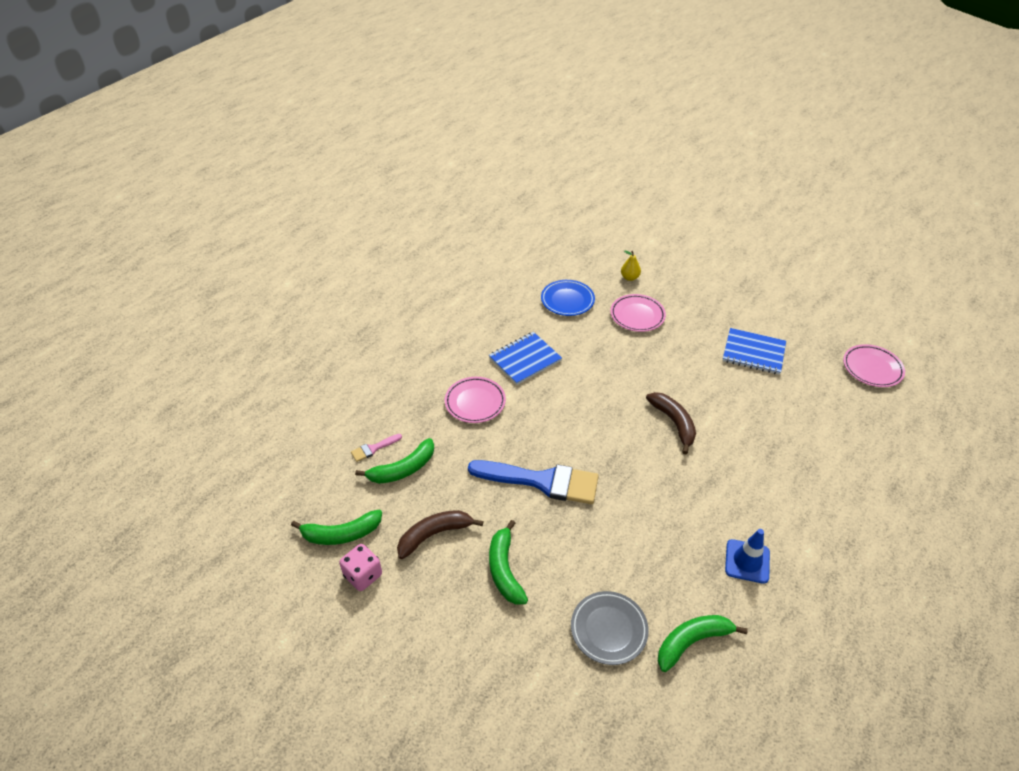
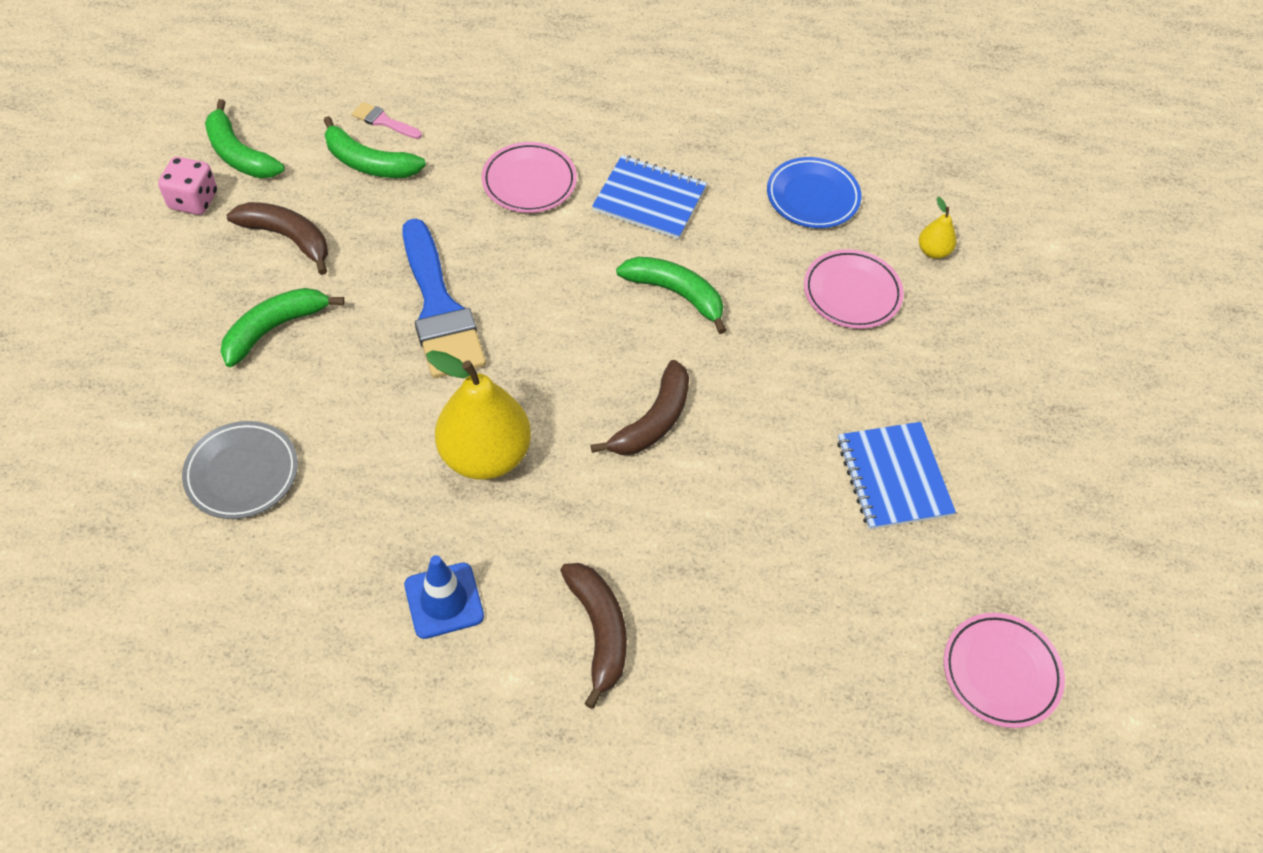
camera: 55 degrees right, 10 degrees up
(659, 503) = (485, 455): none -> yellow pear
(692, 641) = (271, 575): green banana -> green banana (676, 294)
(794, 501) = (599, 631): none -> brown banana

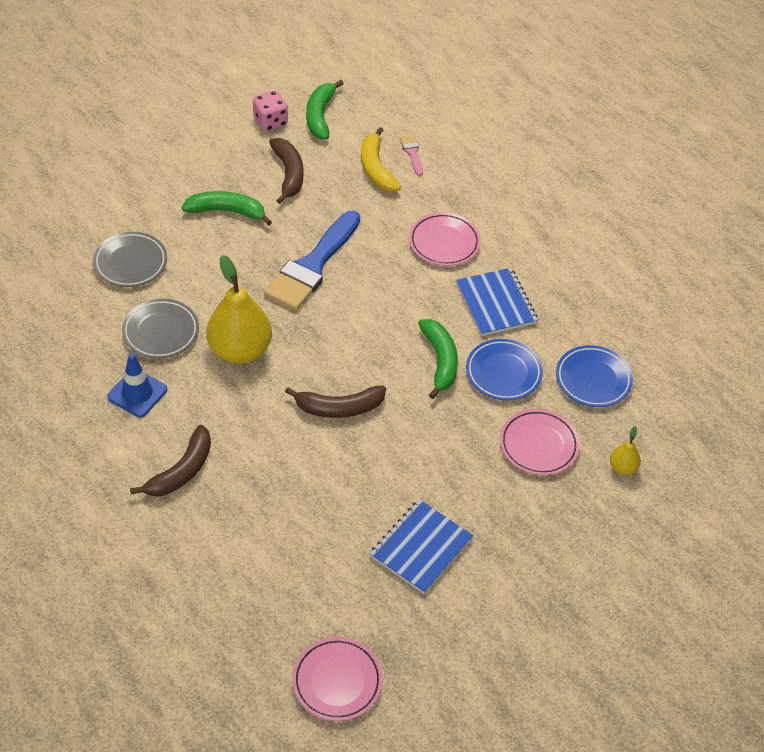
camera: 50 degrees right, 5 degrees down
(369, 163) = (376, 168): green banana -> yellow banana
(378, 514) = (161, 332): none -> grey plate
(740, 256) = (503, 373): none -> blue plate

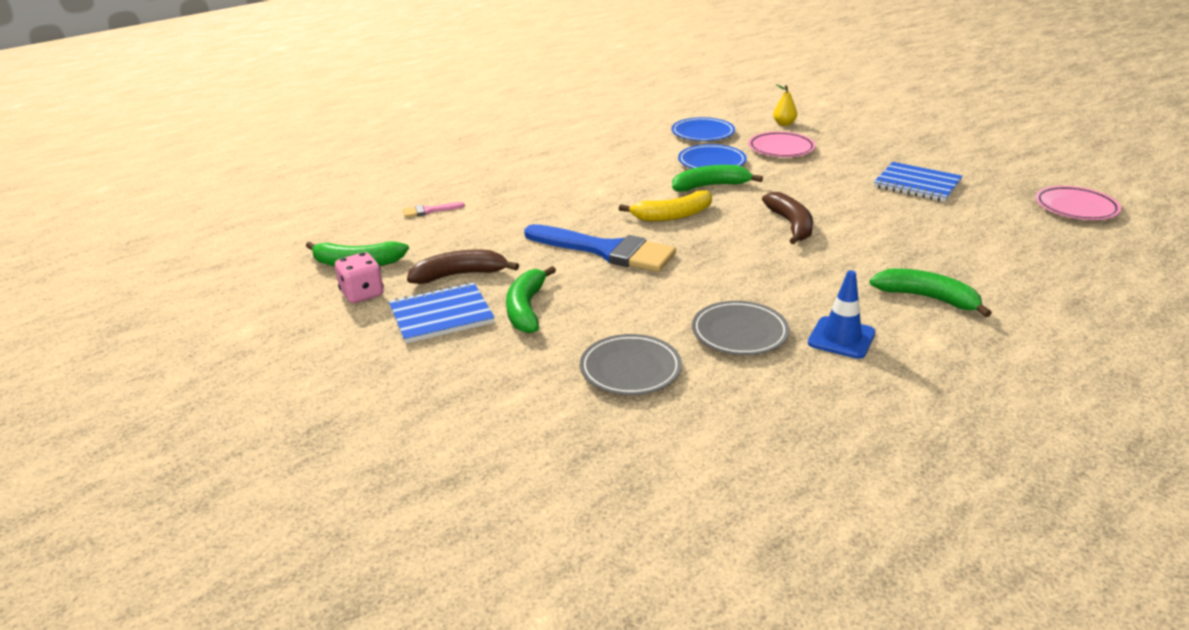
camera: 90 degrees left, 20 degrees down
(181, 471) = (927, 298): brown banana -> green banana
(240, 350) = (744, 280): yellow pear -> none
(376, 168) = (452, 227): yellow banana -> yellow banana (672, 216)
(444, 242) = (559, 190): pink plate -> none
(496, 303) = (632, 167): blue notebook -> blue notebook (441, 315)

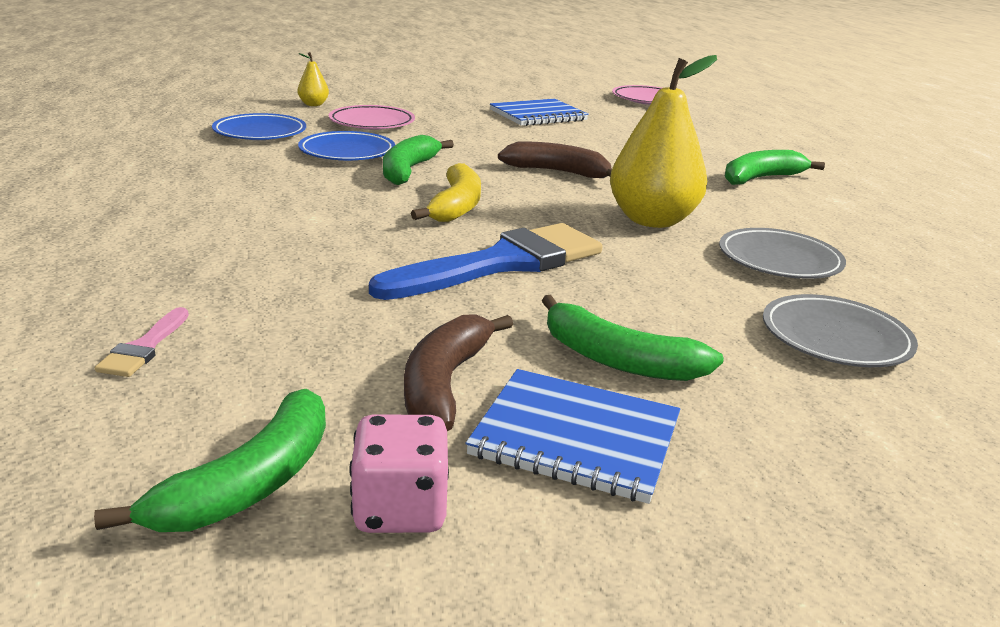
camera: 65 degrees left, 5 degrees down
(441, 315) = (575, 438): blue notebook -> blue notebook turned 75 degrees counterclockwise
(747, 276) = (652, 220): none -> yellow pear
(841, 338) = (816, 226): blue traffic cone -> none

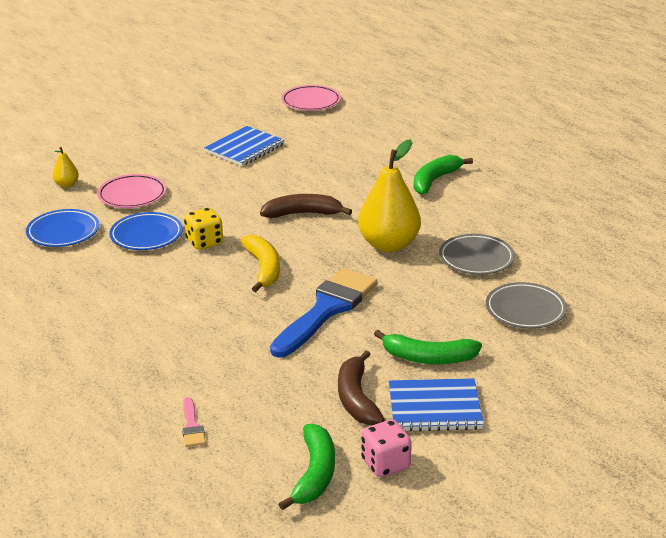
camera: 20 degrees left, 5 degrees up
(408, 170) = (204, 242): green banana -> yellow dice

